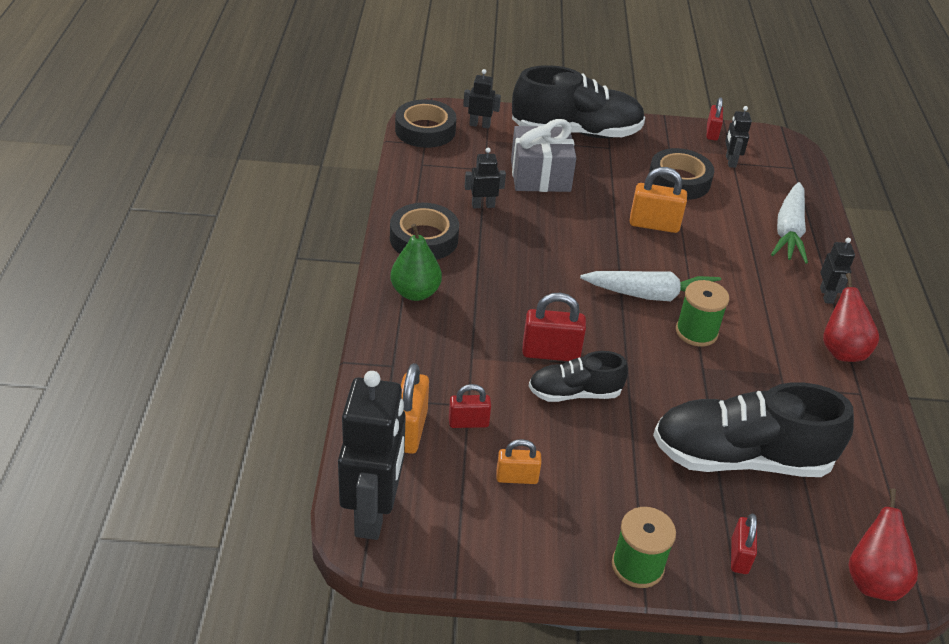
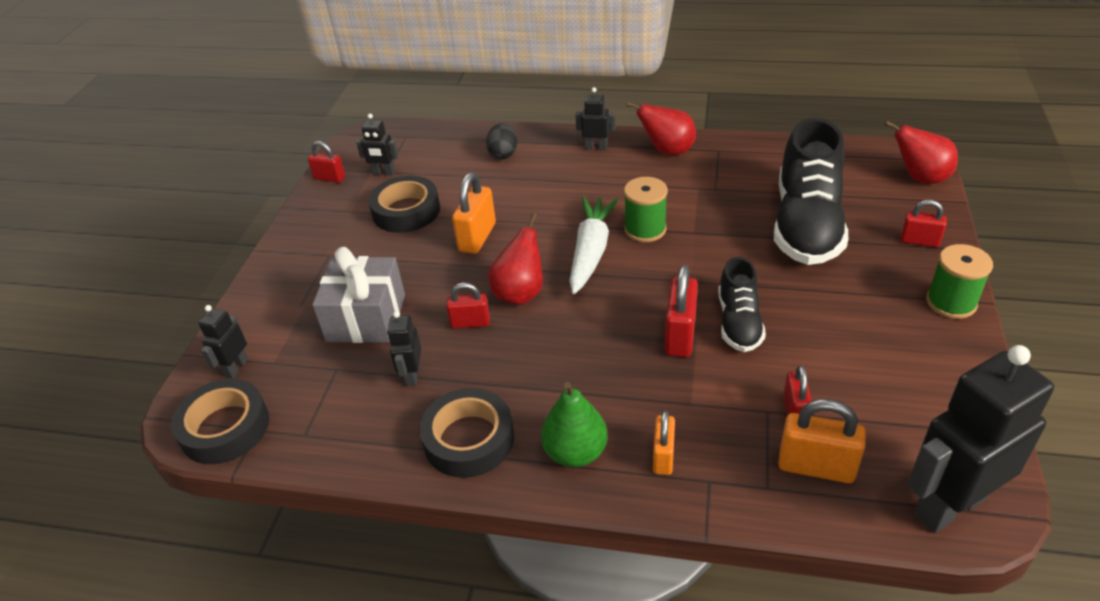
camera: 75 degrees left, 0 degrees up
(373, 512) = (949, 505): black robot -> black robot turned 45 degrees counterclockwise
(517, 477) = (866, 377): orange padlock -> orange padlock (663, 456)
(544, 229) = (470, 323): none -> red padlock
(576, 132) = (289, 279): black shoe -> none
(585, 255) = (520, 293): none -> red pear
(788, 231) = (503, 154): white carrot -> black egg

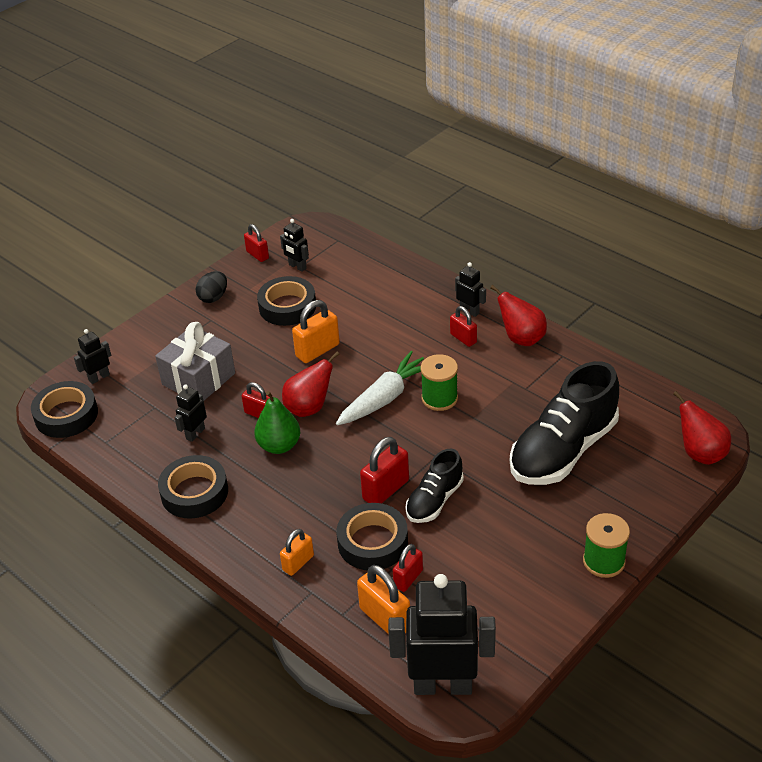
camera: 30 degrees right, 0 degrees up
(503, 154) = (395, 287): black egg -> black egg (213, 297)
(575, 452) = (248, 533): green pear -> green pear (279, 445)
(720, 394) = (372, 542): none -> black tape
(919, 241) = (636, 504): red padlock -> red padlock (463, 338)

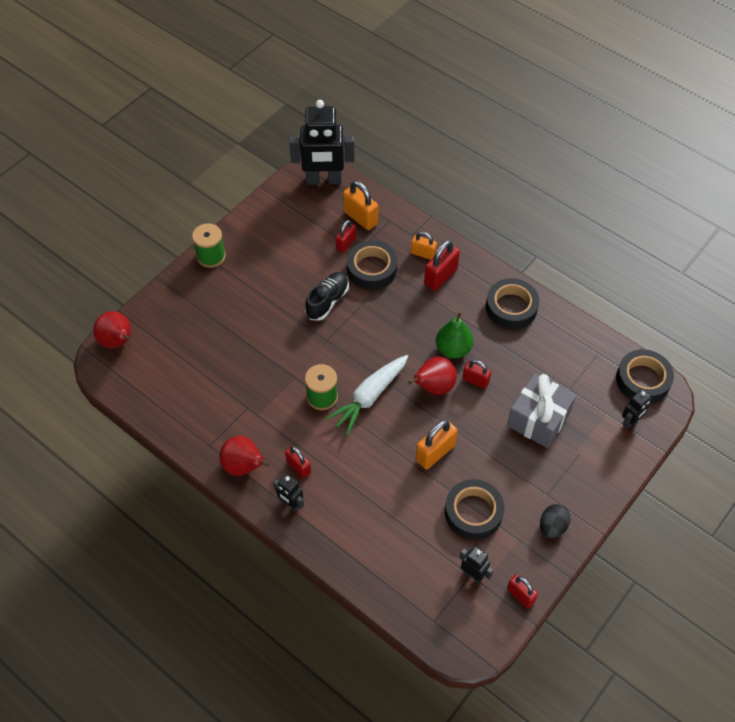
camera: 175 degrees right, 15 degrees up
(195, 433) = (525, 361): black robot -> none
(298, 563) = (423, 254): orange padlock -> orange padlock turned 75 degrees clockwise
(386, 490) = (364, 310): red padlock -> red padlock (440, 276)
(563, 450) = (224, 345): black shoe -> none

